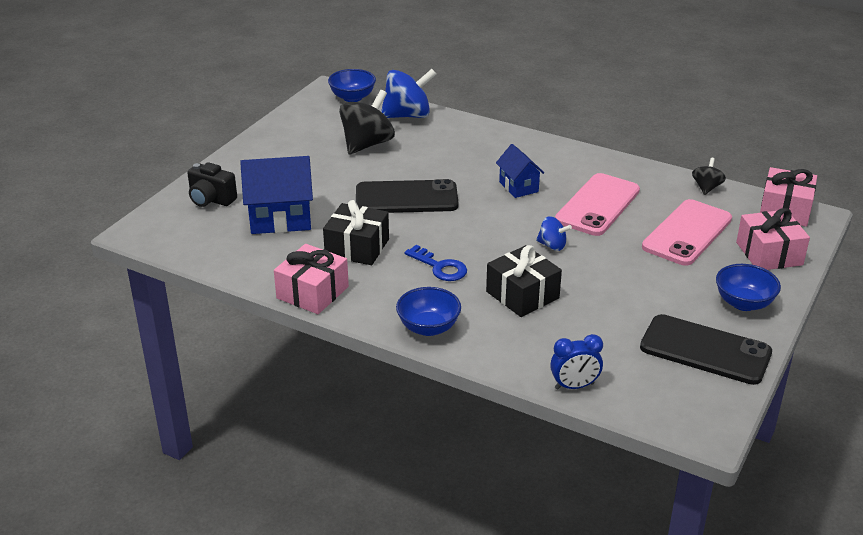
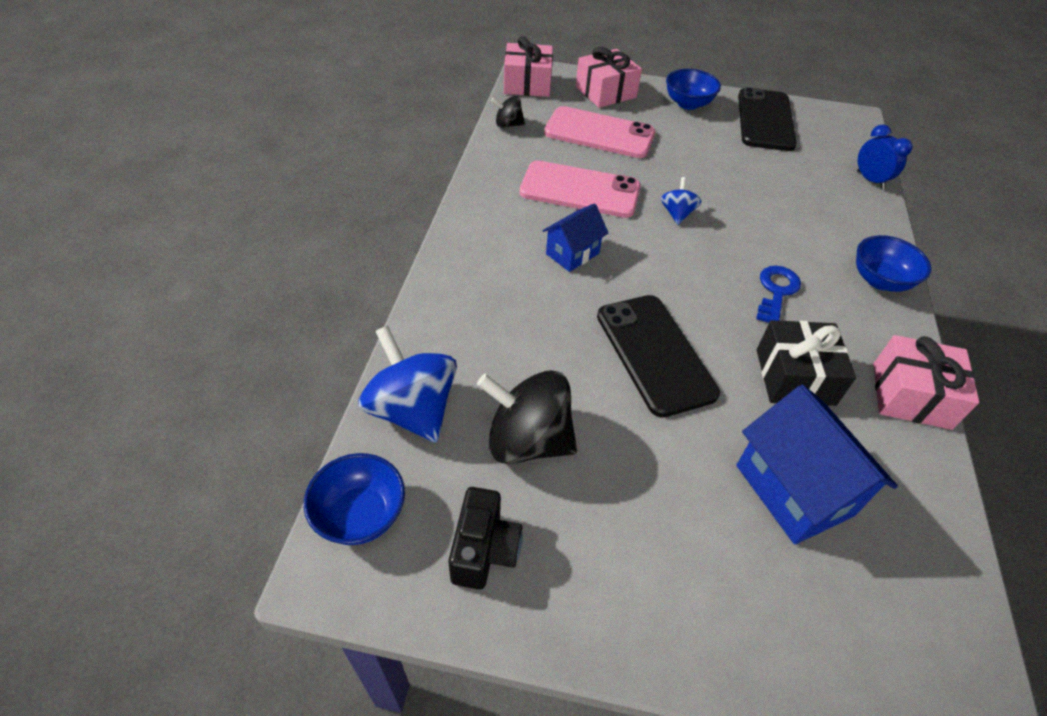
camera: 110 degrees left, 15 degrees up
(211, 200) = (810, 624): black camera -> black camera (484, 550)
(522, 295) = (774, 224): black gift -> none

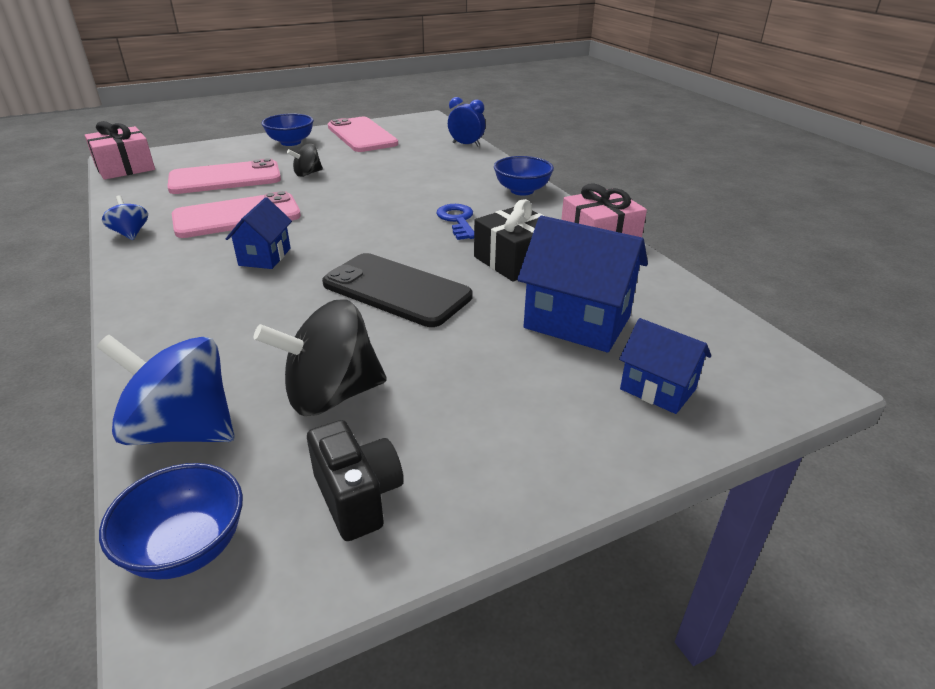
camera: 35 degrees left, 15 degrees down
(508, 125) = (125, 197): black spinning top -> black spinning top (307, 174)
(605, 92) = (209, 154): pink gift -> none
(677, 214) = (338, 204): blue spinning top -> blue spinning top (130, 233)
(765, 120) = (362, 135): black phone -> pink phone
(806, 616) = (657, 389): none -> blue house

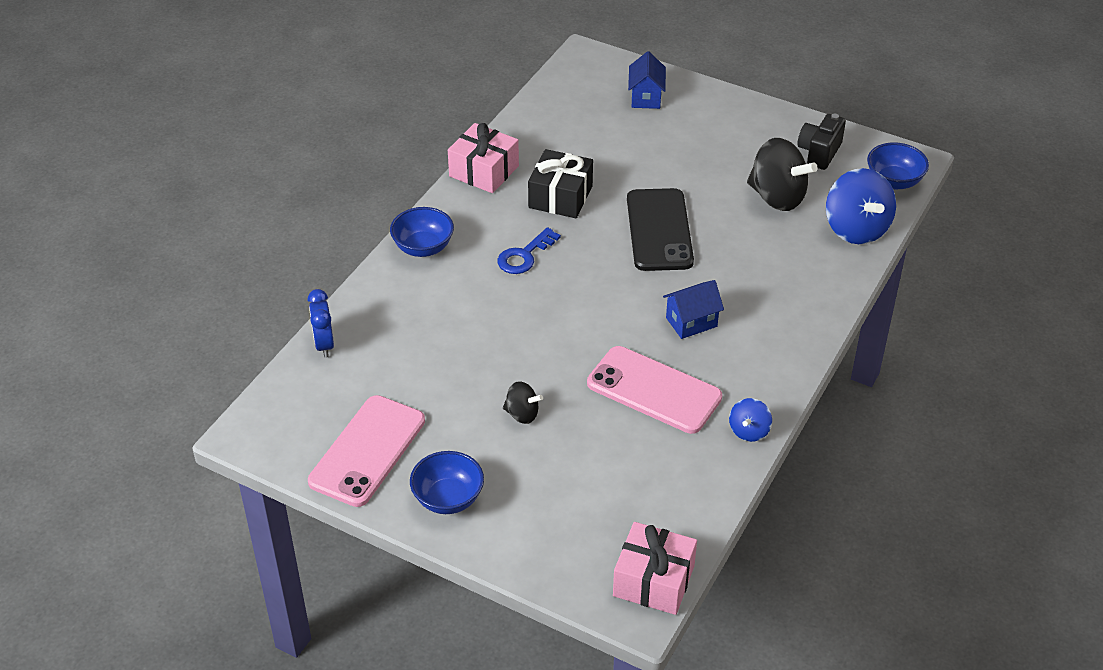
camera: 125 degrees left, 10 degrees up
(225, 178) = (594, 468): pink phone -> none
(577, 322) = (612, 142): blue house -> none

